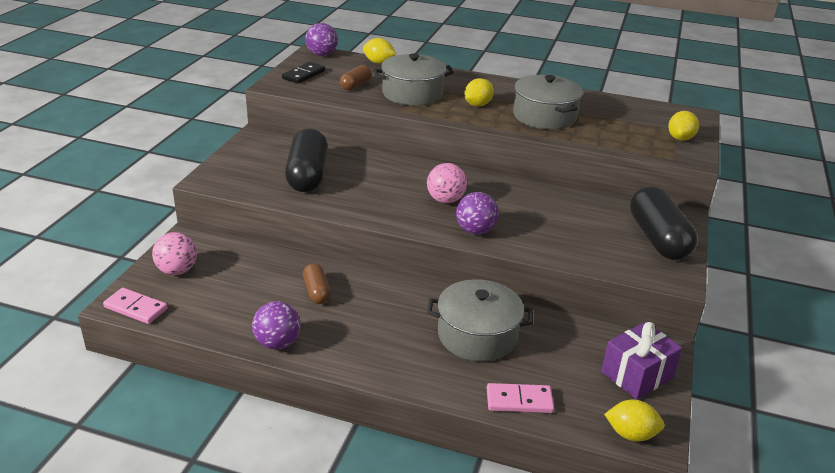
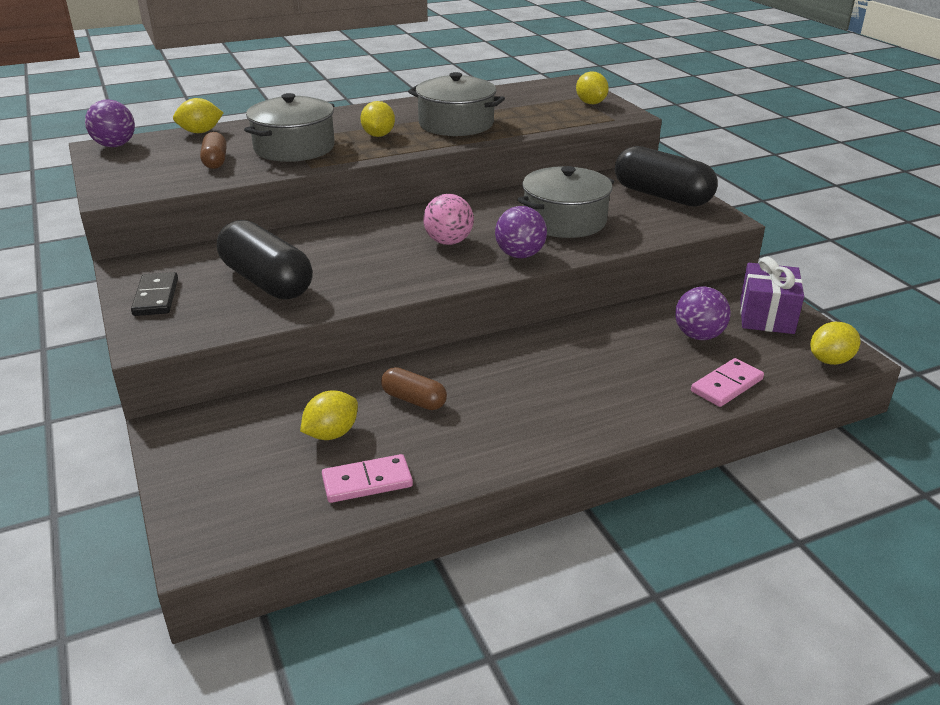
camera: 40 degrees left, 0 degrees up
(135, 308) = (230, 537): pink domino -> pink domino (367, 482)
(177, 271) = (217, 469): pink ball -> none
(250, 285) = (331, 434): none -> yellow lemon
(277, 343) = (455, 470): purple ball -> purple ball (698, 336)
(303, 75) = (131, 172): black domino -> black domino (156, 297)
(477, 335) = (615, 354): grey pot -> grey pot (564, 220)

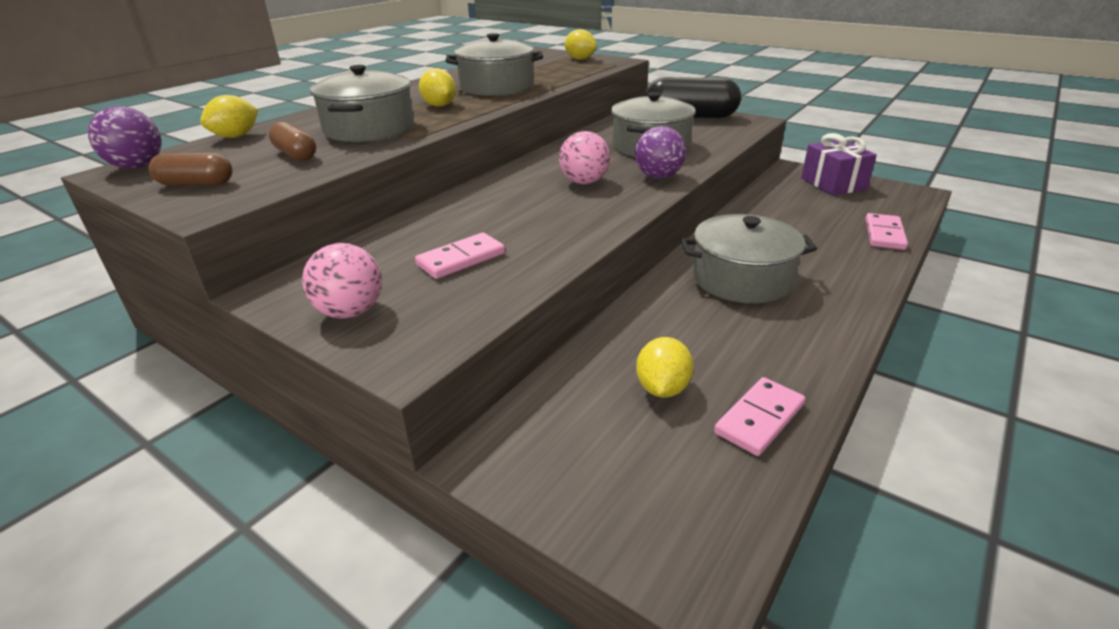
camera: 30 degrees left, 0 degrees up
(156, 297) = (350, 312): black domino -> pink ball
(267, 281) = (461, 259): black capsule -> pink domino
(414, 400) = (690, 328): brown capsule -> brown capsule (196, 184)
(517, 377) = (741, 278): none -> grey pot
(698, 336) = (814, 208): purple ball -> none
(830, 360) = (912, 199): yellow lemon -> none

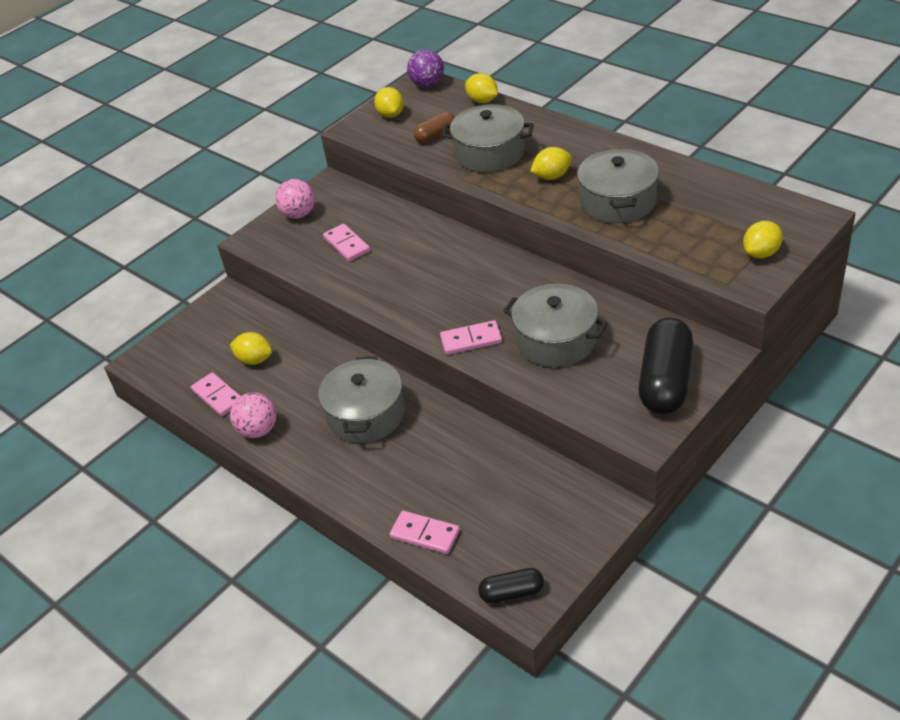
camera: 100 degrees right, 10 degrees up
(196, 184) = (391, 114): brown capsule -> yellow lemon
(584, 182) = (465, 295): pink ball -> pink ball (258, 430)
(658, 176) = (471, 340): purple ball -> pink domino
(833, 184) = (560, 533): purple gift -> none
(910, 198) = (512, 593): none -> black capsule

